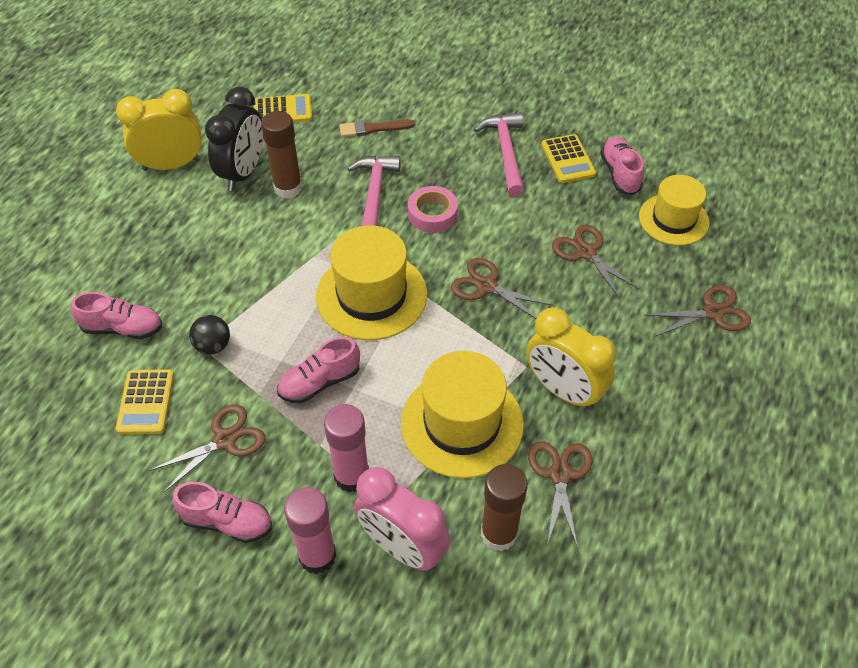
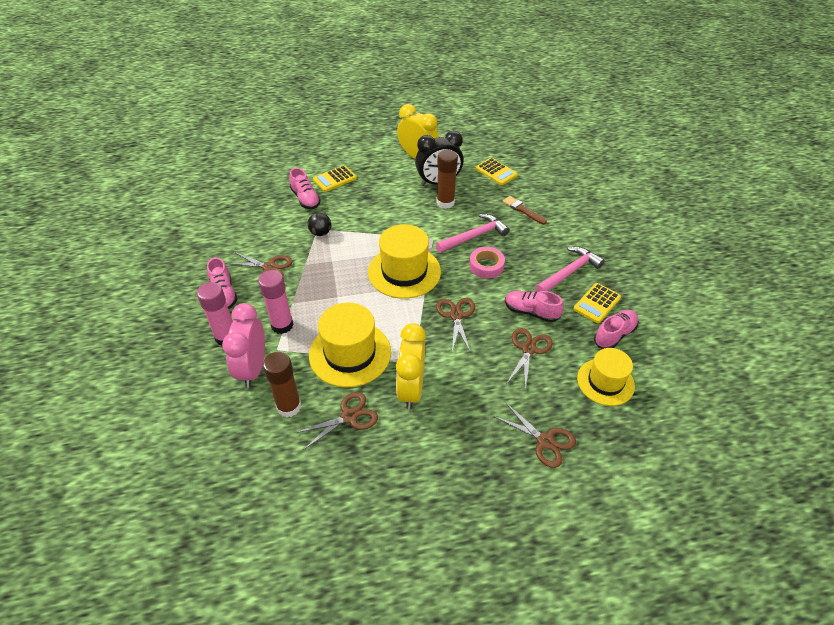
camera: 55 degrees right, 5 degrees down
(146, 402) = (270, 230): yellow calculator -> yellow calculator (335, 179)
(320, 382) = (330, 282): pink shoe -> pink shoe (531, 312)

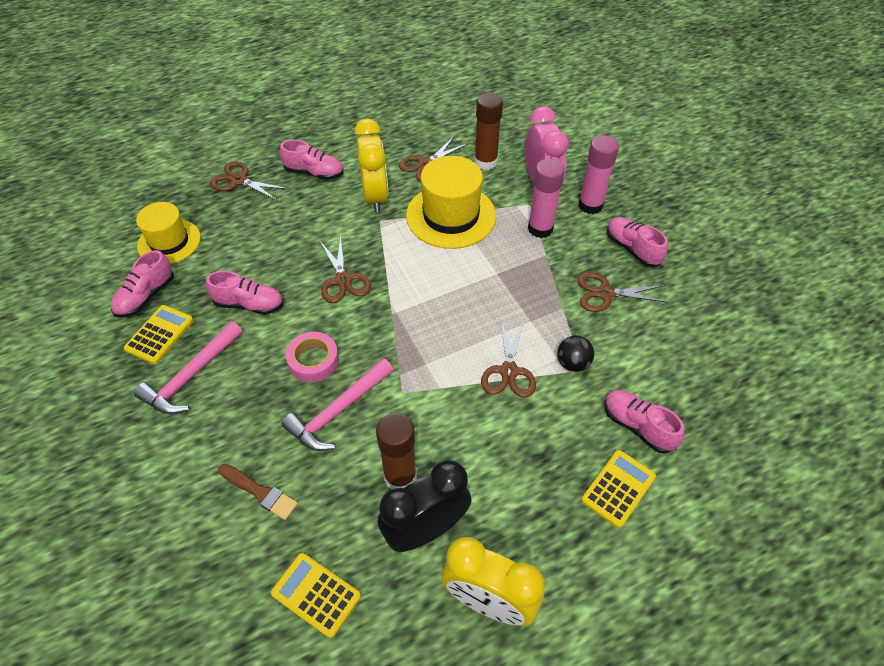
camera: 165 degrees right, 5 degrees up
(404, 272) = (426, 326): yellow hat -> none
(465, 433) = (314, 173): none -> pink shoe
(529, 349) = (253, 259): brown scissors -> brown scissors (509, 371)

